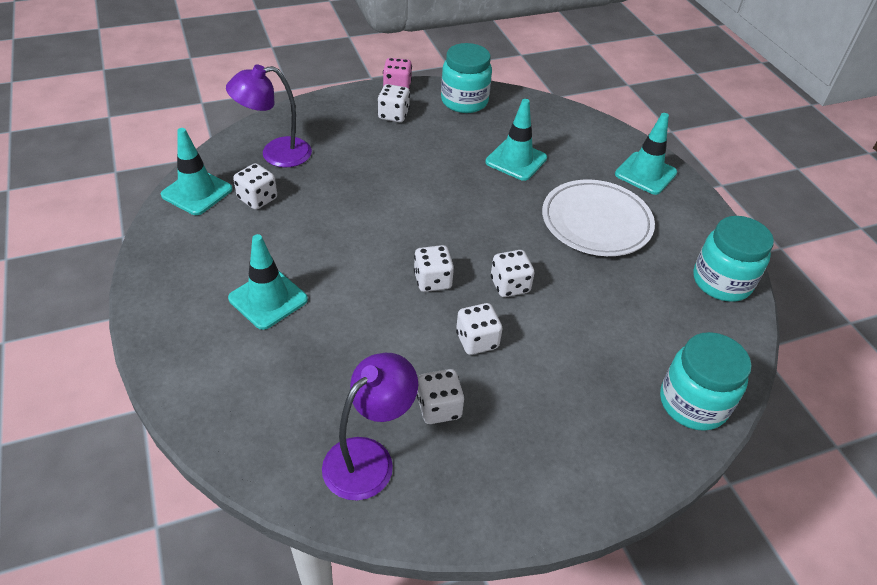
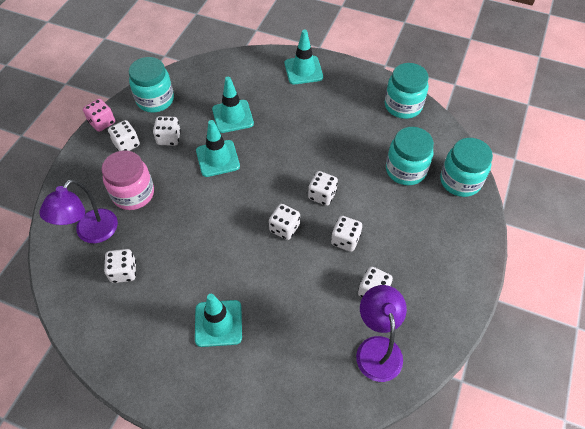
camera: 45 degrees left, 10 degrees up
(197, 192) = (79, 304): turquoise traffic cone -> turquoise traffic cone (217, 158)
(346, 152) = (133, 194): none -> pink jar
(434, 136) = (169, 138): none -> white dice
(596, 222) = (315, 121): white plate -> none
(637, 339) = (405, 170): none -> turquoise jar

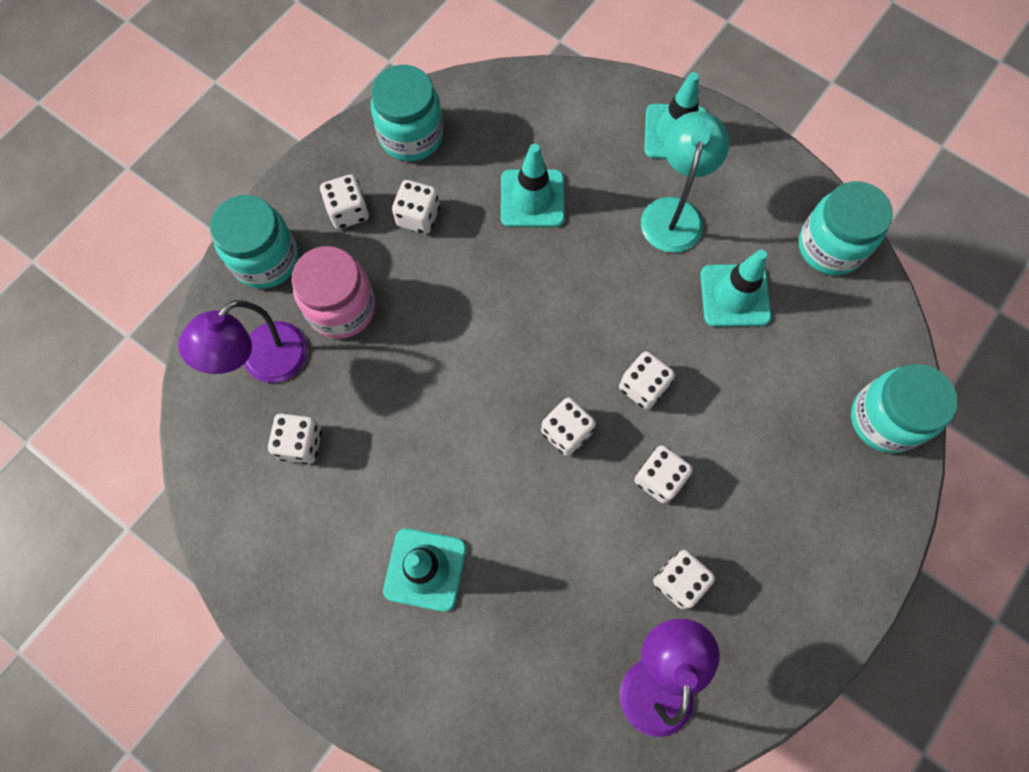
camera: 15 degrees right, 15 degrees up
(102, 122) = (317, 160): pink dice -> none
(217, 158) = (489, 275): turquoise traffic cone -> turquoise traffic cone (734, 295)
(314, 107) = (674, 212): none -> turquoise lamp
(405, 170) = (797, 374): turquoise jar -> turquoise jar (266, 259)

